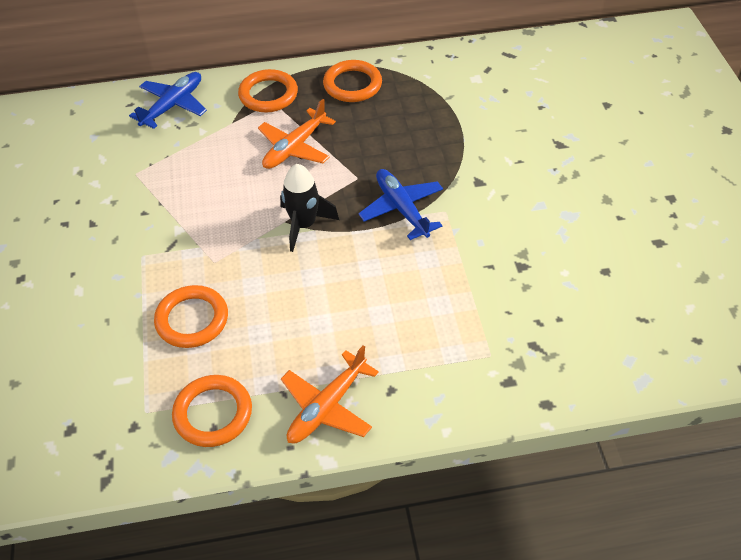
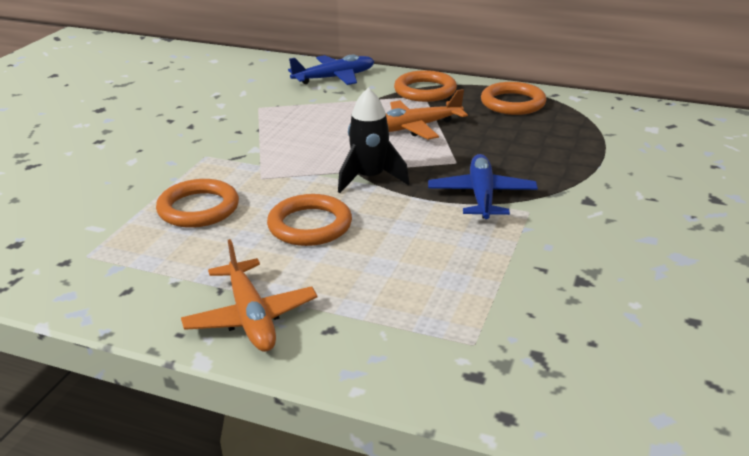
camera: 30 degrees right, 20 degrees down
(213, 413) = (140, 279): orange ring -> orange ring (310, 225)
(327, 406) = (250, 316): orange plane -> orange plane turned 90 degrees counterclockwise

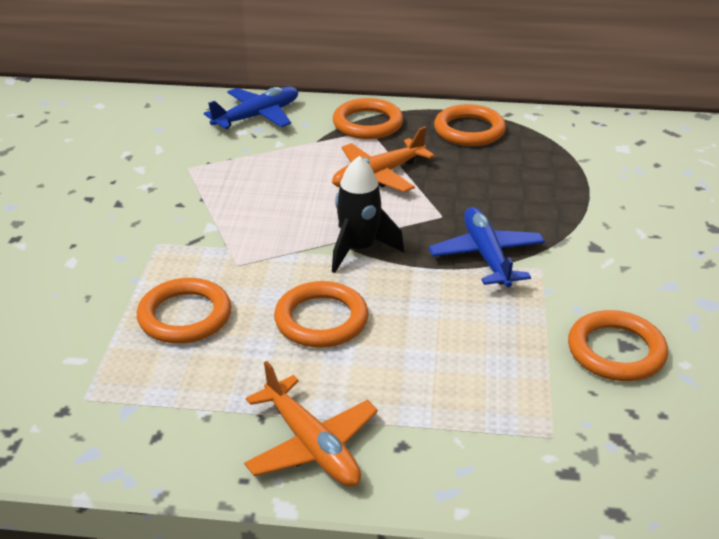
camera: 15 degrees left, 5 degrees up
(569, 284) = (616, 351): none -> orange ring

